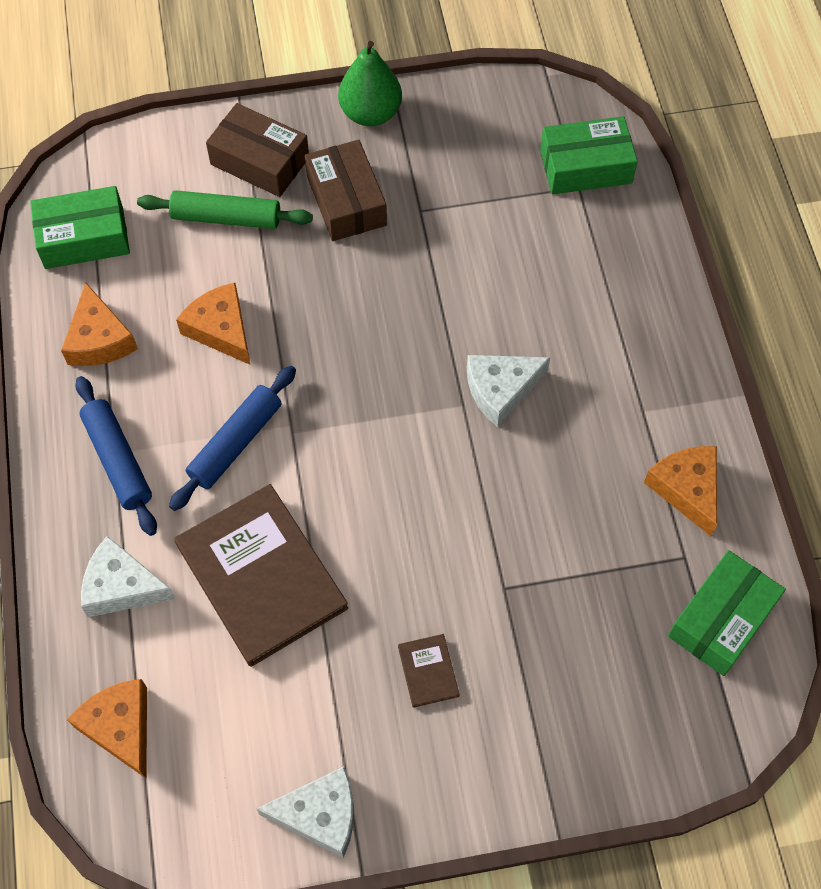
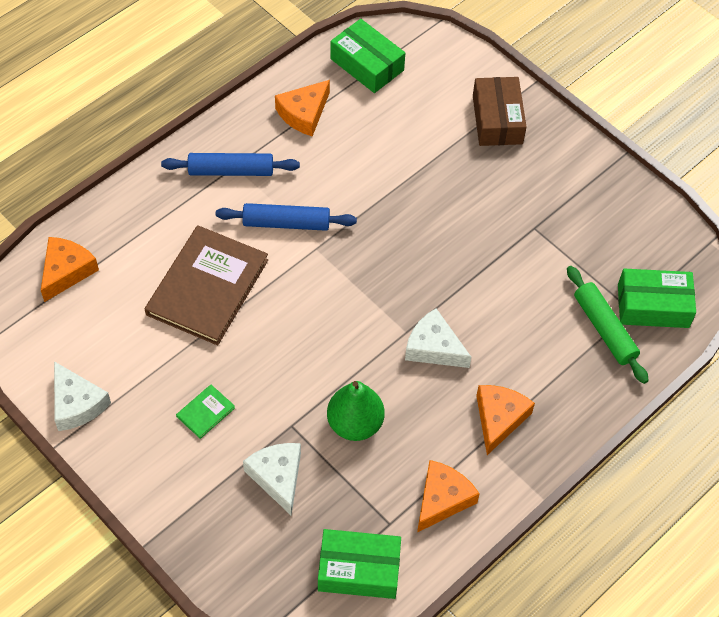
camera: 55 degrees right, 5 degrees down
(118, 460) = (231, 170): blue rolling pin -> blue rolling pin turned 60 degrees clockwise
(122, 586) = (152, 220): white cheese -> white cheese (277, 477)
(221, 329) = (358, 170): orange cheese -> orange cheese (499, 418)
(226, 218) = (440, 127): green rolling pin -> green rolling pin (604, 329)
(346, 201) = (506, 183): brown box -> none
(370, 113) = (586, 158): green pear -> green pear (355, 424)
(428, 671) = (205, 412): brown book -> green book
(585, 166) = (653, 306): green box -> green box turned 45 degrees counterclockwise

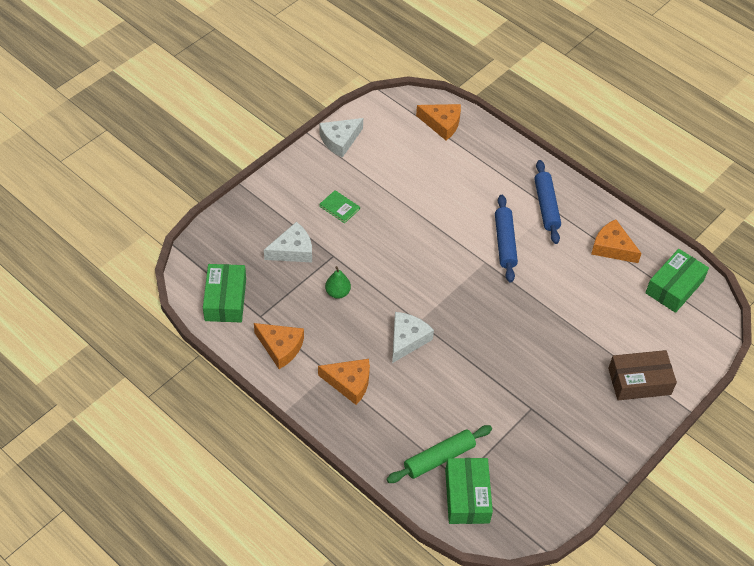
camera: 85 degrees right, 5 degrees down
(207, 287) = (440, 200): brown book -> none
(355, 424) = (337, 292): green pear -> green pear, size x0.61

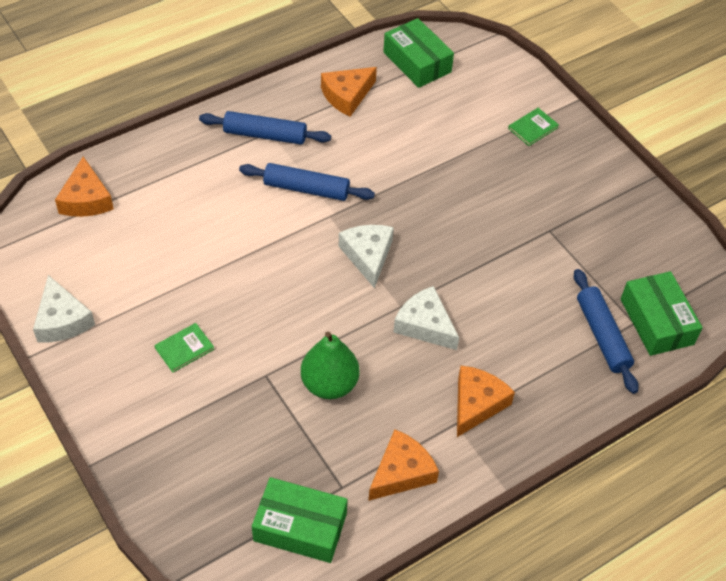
camera: 75 degrees left, 0 degrees up
(293, 250) = (240, 422): white cheese -> white cheese (368, 256)
(337, 292) = (329, 384): green pear -> green pear, size x1.63
(439, 458) = (602, 336): green rolling pin -> blue rolling pin
(442, 124) = (86, 199): orange cheese -> orange cheese turned 135 degrees clockwise
(467, 496) = (656, 321): green box -> green box turned 60 degrees clockwise
(639, 381) = (533, 128): brown box -> green book

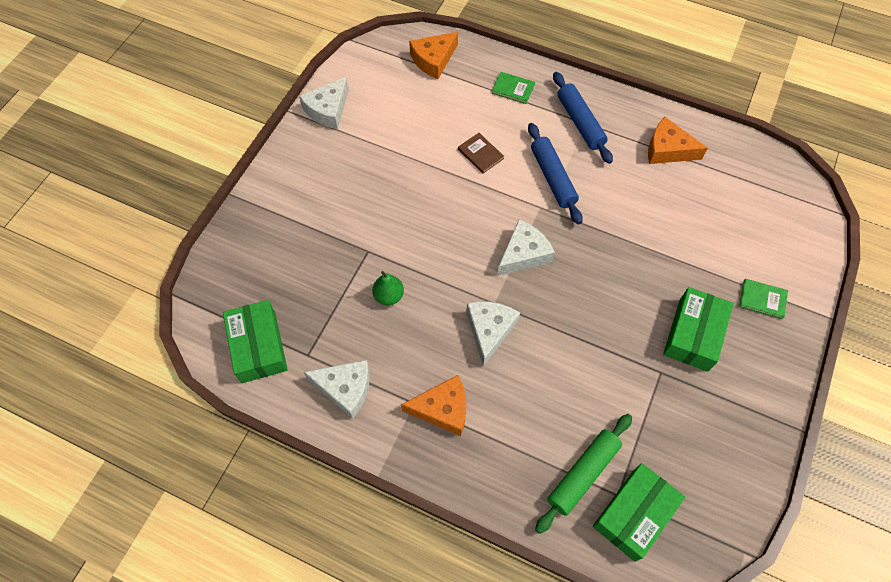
camera: 60 degrees right, 10 degrees up
(184, 348) = (355, 189): green book -> green book (513, 89)
(233, 226) = (480, 154): none -> brown book
(329, 384) = (389, 296): green pear -> green pear, size x0.61
(401, 472) = (345, 388): orange cheese -> white cheese
(417, 62) = (750, 175): green box -> green box (693, 334)
(602, 336) = (582, 474): blue rolling pin -> green rolling pin

